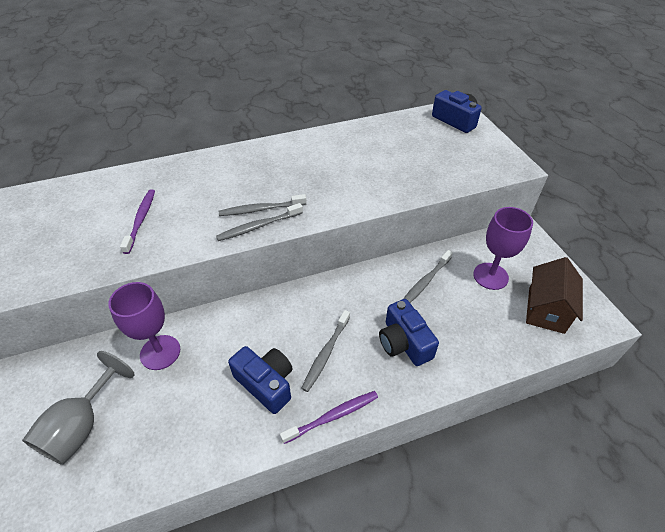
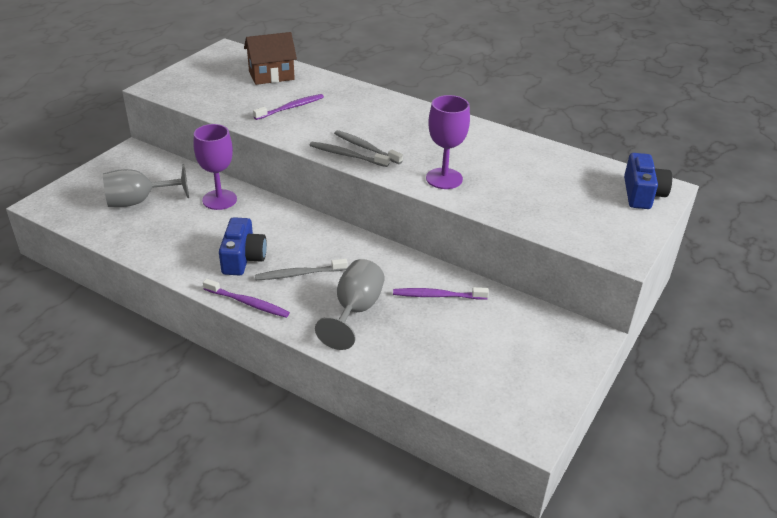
camera: 50 degrees right, 10 degrees down
(404, 342) = (355, 311): blue camera -> grey goblet
(425, 282) = (437, 296): grey toothbrush -> purple toothbrush
(490, 276) = (497, 334): purple goblet -> purple goblet (444, 178)
(546, 310) = (498, 387): brown house -> brown house (271, 75)

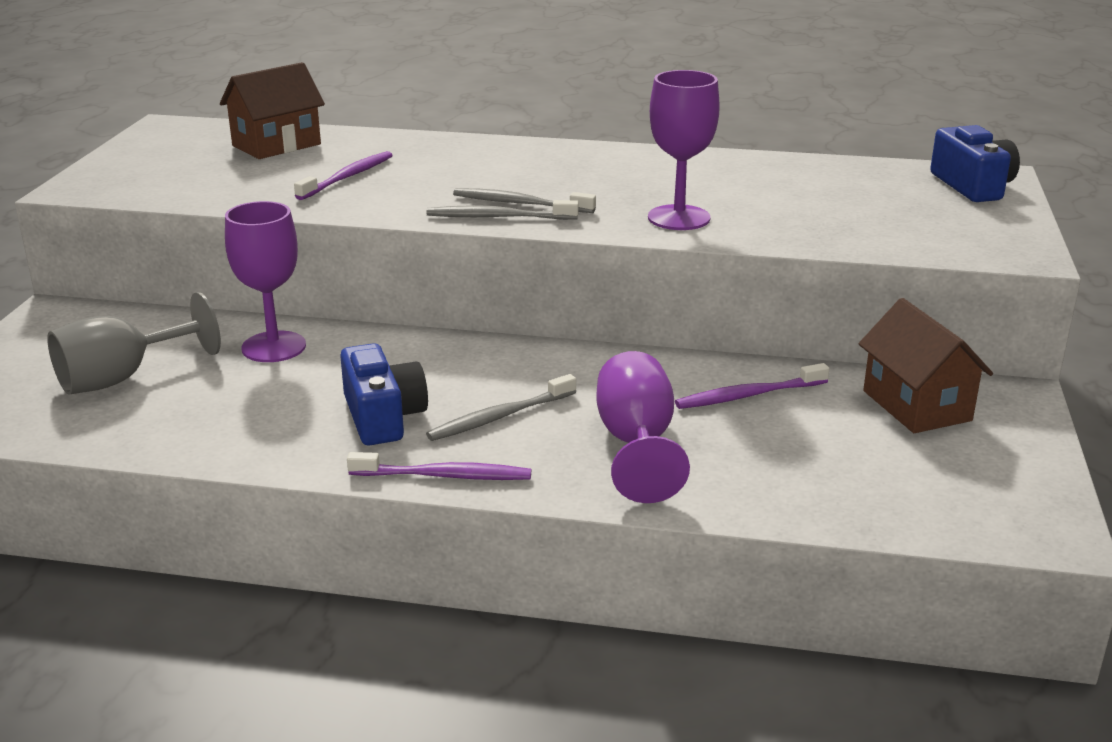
camera: 20 degrees left, 10 degrees down
(355, 311) = (636, 444): grey goblet -> purple goblet
(526, 328) = (916, 406): none -> brown house

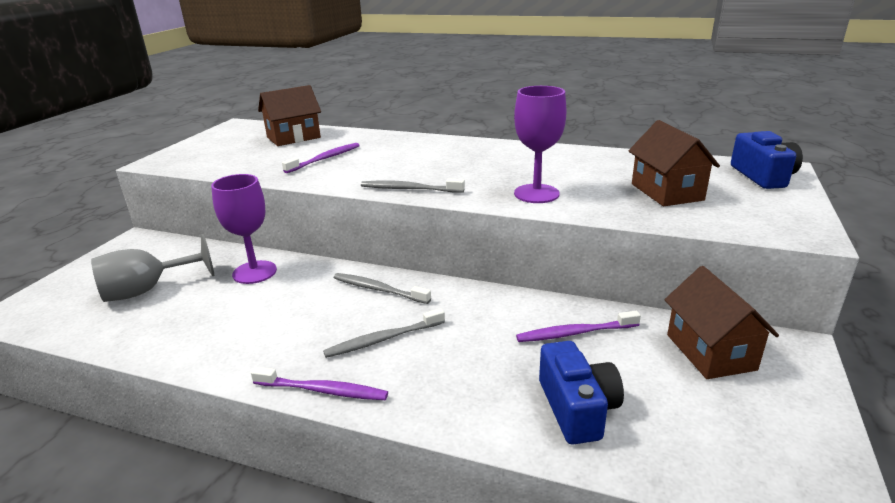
camera: 10 degrees right, 0 degrees up
(383, 417) = (301, 333): blue camera -> blue camera (577, 408)
(520, 203) = (428, 180): grey toothbrush -> grey toothbrush (378, 289)
(636, 444) = (478, 372): purple goblet -> none
(850, 210) = (666, 192): none -> brown house

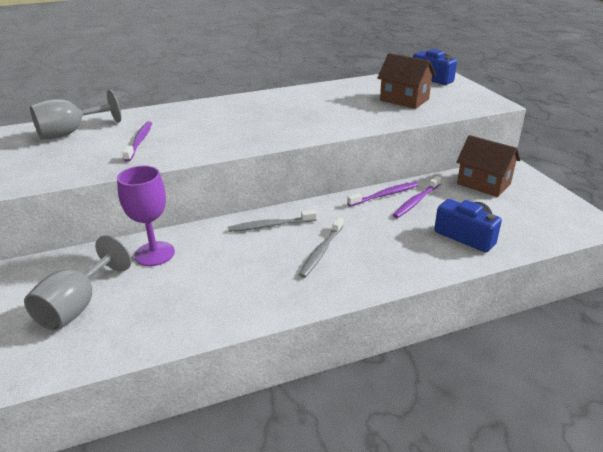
camera: 40 degrees left, 5 degrees up
(293, 137) = (71, 132): brown house -> grey goblet
(323, 390) = (332, 295): purple toothbrush -> purple toothbrush (385, 195)
(409, 189) = (252, 143): grey toothbrush -> none
(536, 194) = (338, 121): purple goblet -> none

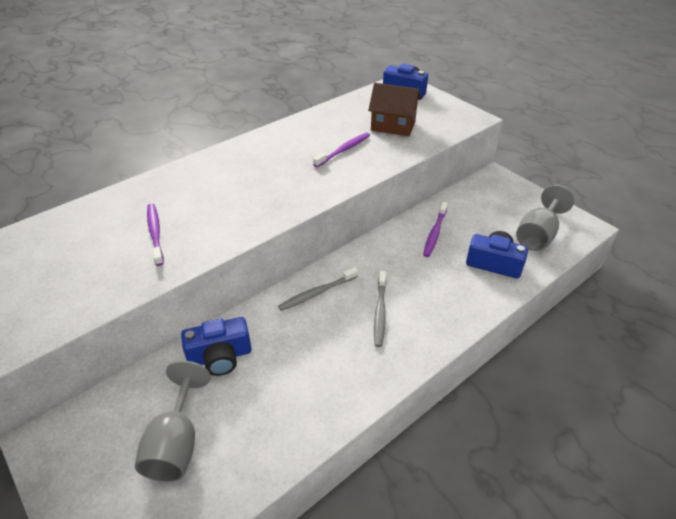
camera: 20 degrees left, 10 degrees up
(71, 132) = (65, 236): grey goblet -> grey goblet (537, 235)
(154, 254) = (220, 356): purple goblet -> blue camera
(385, 195) = (404, 231): purple toothbrush -> purple toothbrush (344, 150)
(483, 184) = (482, 200): brown house -> none

